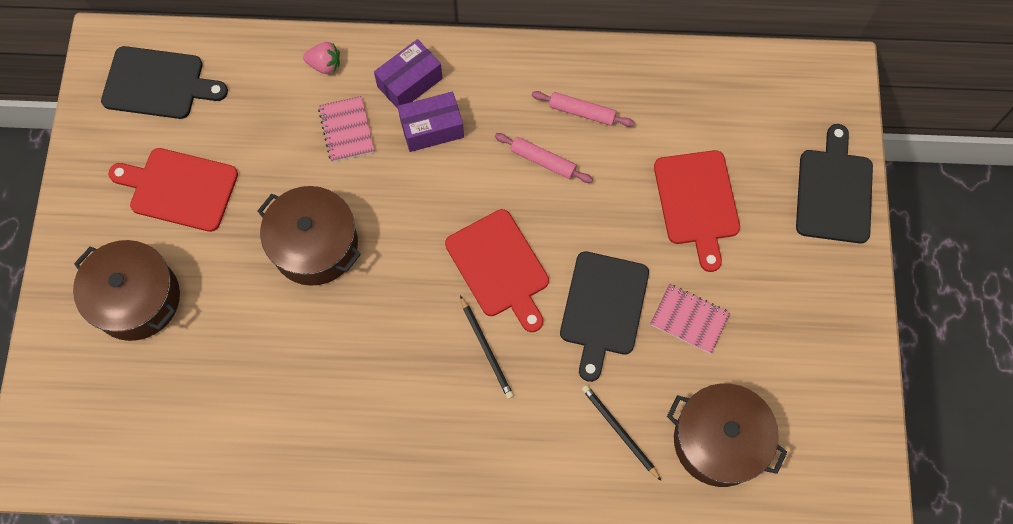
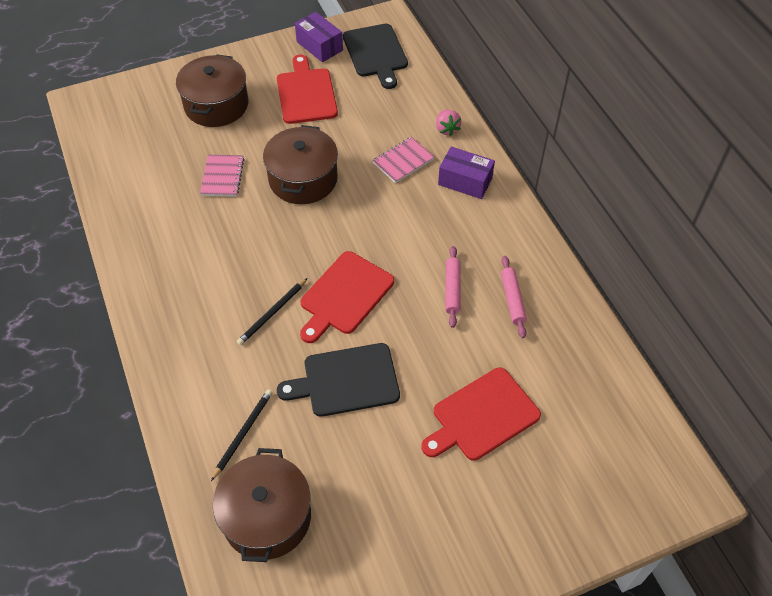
camera: 65 degrees right, 15 degrees down
(432, 129) = (435, 209): purple box -> purple box (319, 46)
(689, 319) = (369, 450): pink notebook -> pink notebook (222, 176)
(834, 191) = (563, 530): black cutting board -> none

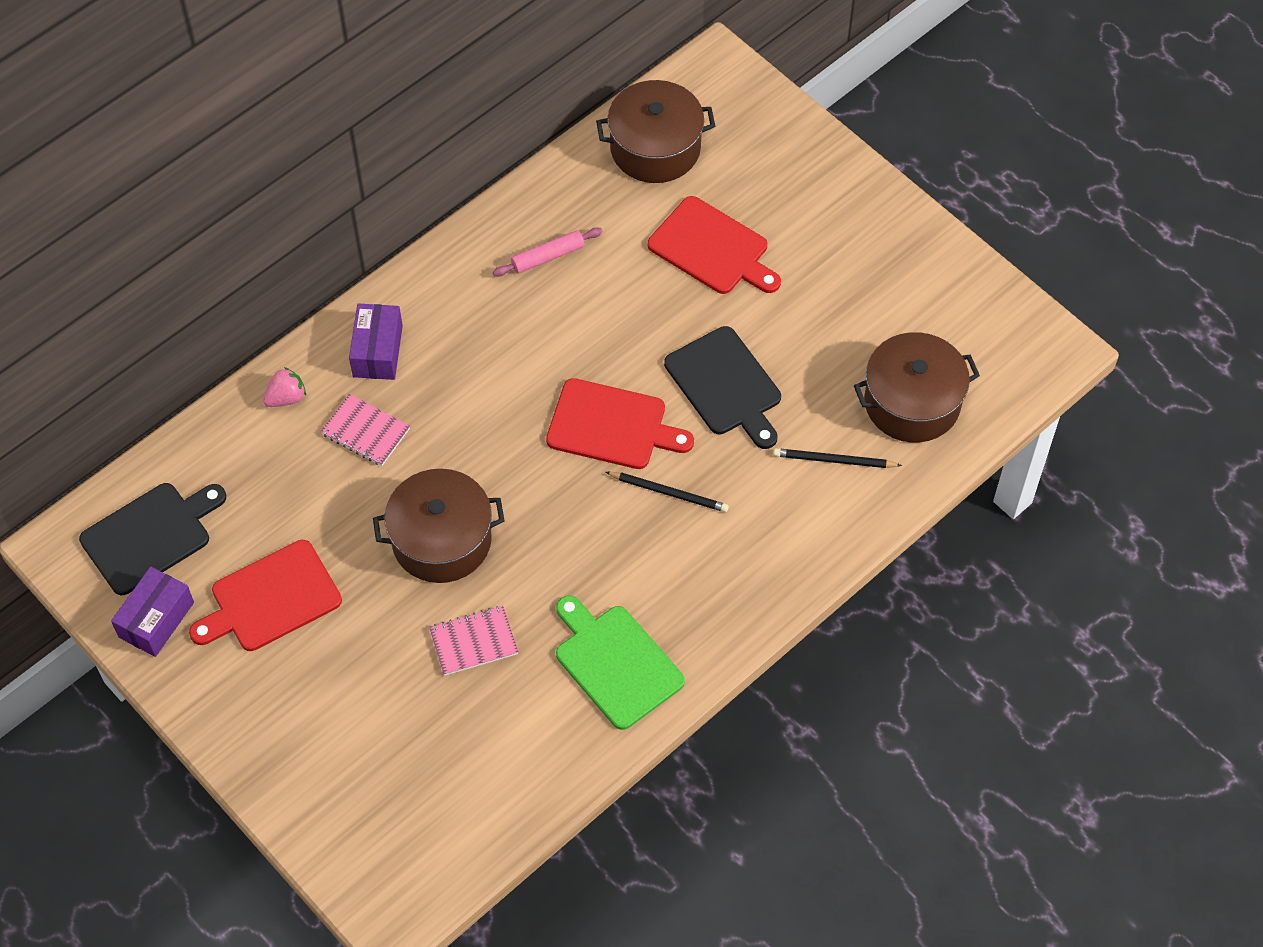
camera: 110 degrees left, 5 degrees up
(163, 243) = (615, 663): none -> green cutting board
(216, 105) = (335, 712): brown pot -> brown pot (655, 148)
(452, 289) = (557, 319): pink rolling pin -> none

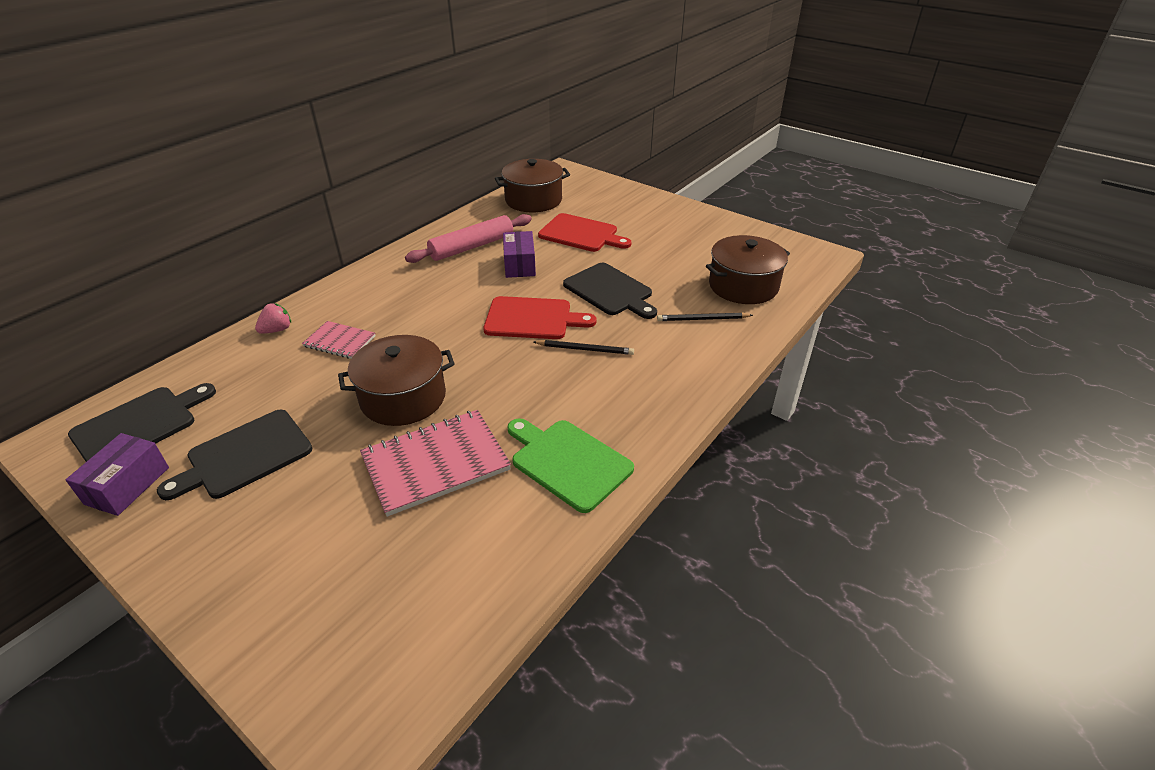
camera: 10 degrees left, 20 degrees down
(270, 599) = (244, 456): red cutting board -> black cutting board
(377, 351) = (351, 299): purple box -> purple box (519, 265)
(474, 642) = (436, 463): pink notebook -> pink notebook, size x1.77
(548, 256) = (472, 246): pink rolling pin -> pink rolling pin, size x1.72

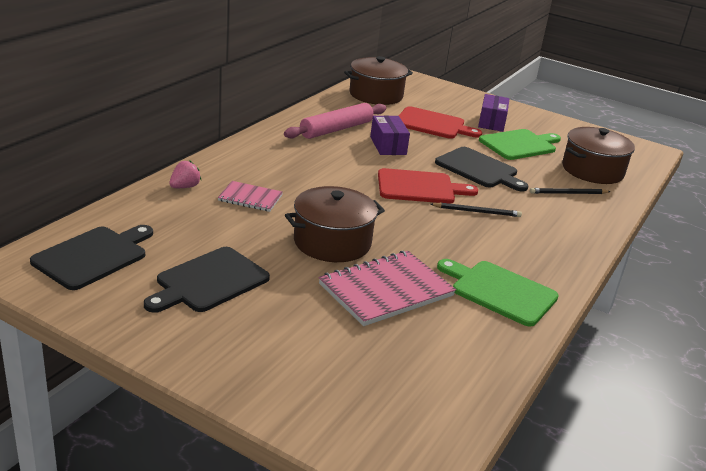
camera: 10 degrees left, 10 degrees down
(127, 485) = (110, 301): purple box -> purple box (492, 122)
(670, 255) = (520, 145): none -> green cutting board

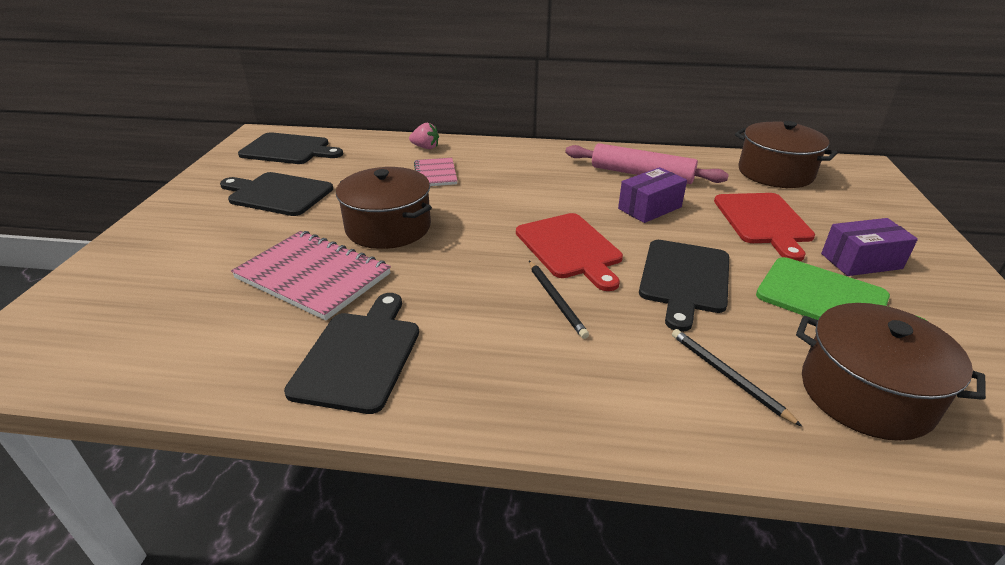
camera: 70 degrees right, 5 degrees up
(500, 291) = (359, 356): green cutting board -> black cutting board

